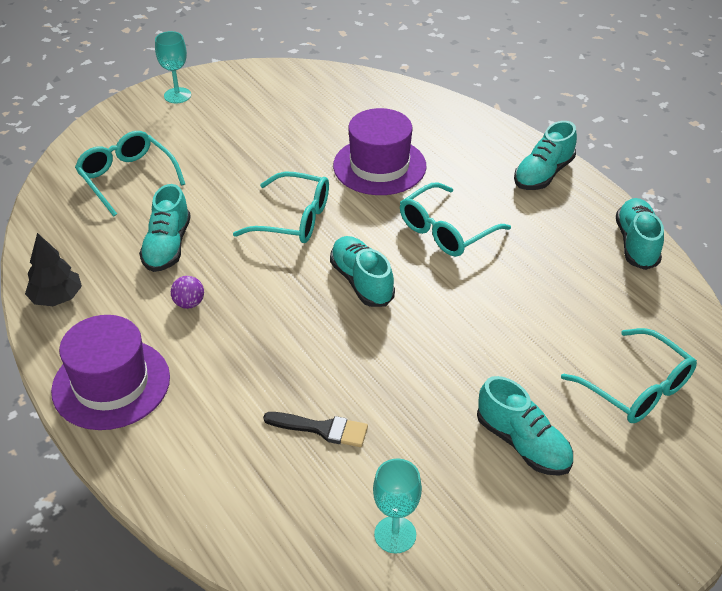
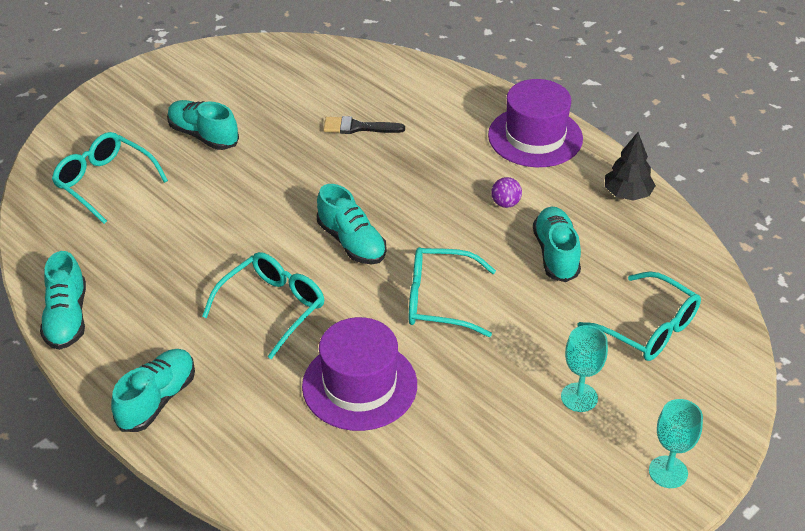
camera: 170 degrees right, 0 degrees up
(395, 534) = (294, 78): turquoise goblet -> turquoise goblet (579, 397)

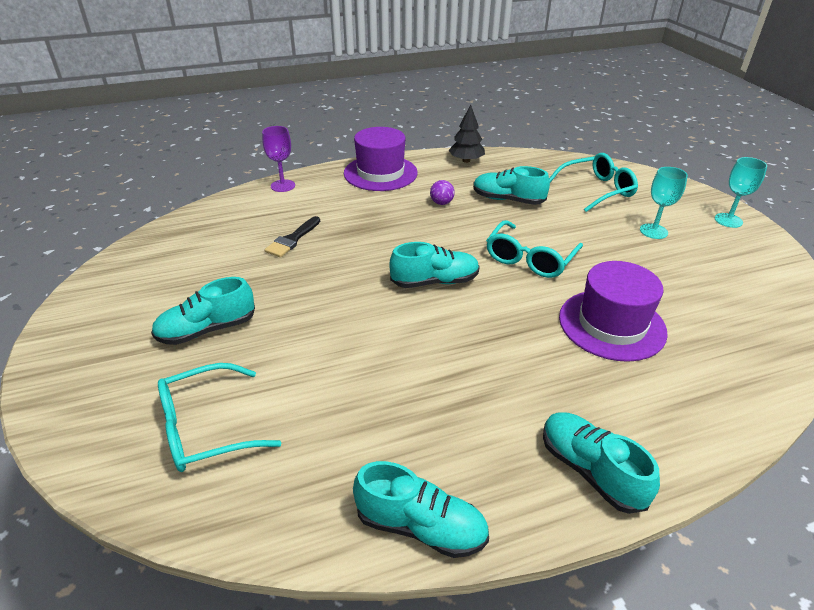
camera: 65 degrees left, 5 degrees down
(272, 307) = (491, 349): turquoise glasses -> none
(450, 81) = (283, 186): none -> purple goblet

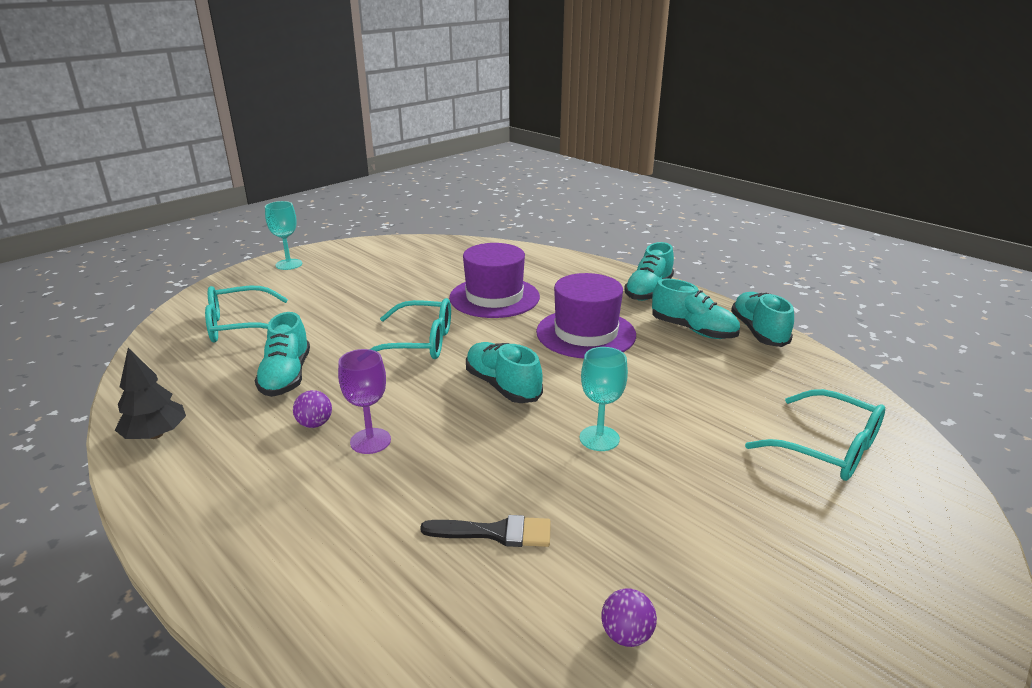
camera: 115 degrees left, 10 degrees down
(192, 257) = (626, 635): none -> purple ball
(207, 330) = (736, 518): turquoise shoe -> turquoise shoe (693, 330)
(283, 186) = (313, 639): purple goblet -> purple goblet (370, 441)
(380, 173) = (222, 515): purple hat -> purple hat (586, 333)
(597, 190) = (239, 326): turquoise glasses -> turquoise glasses turned 60 degrees counterclockwise
(653, 231) = (327, 292): turquoise goblet -> turquoise goblet (599, 438)

